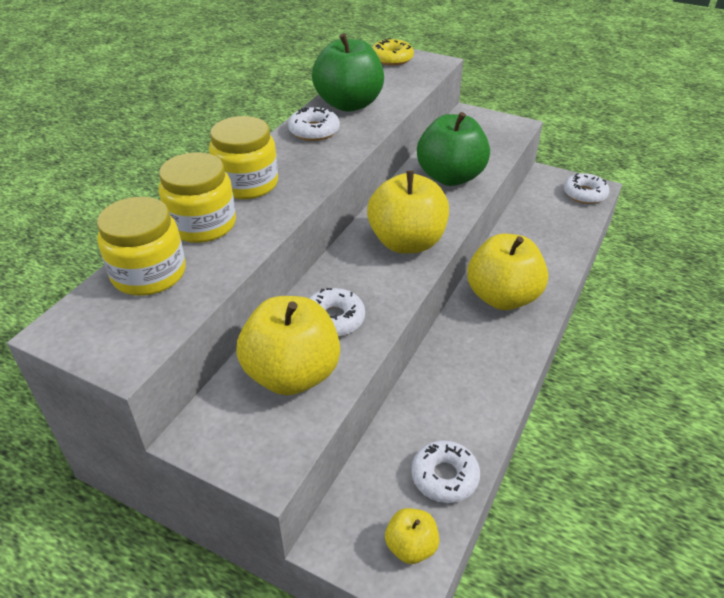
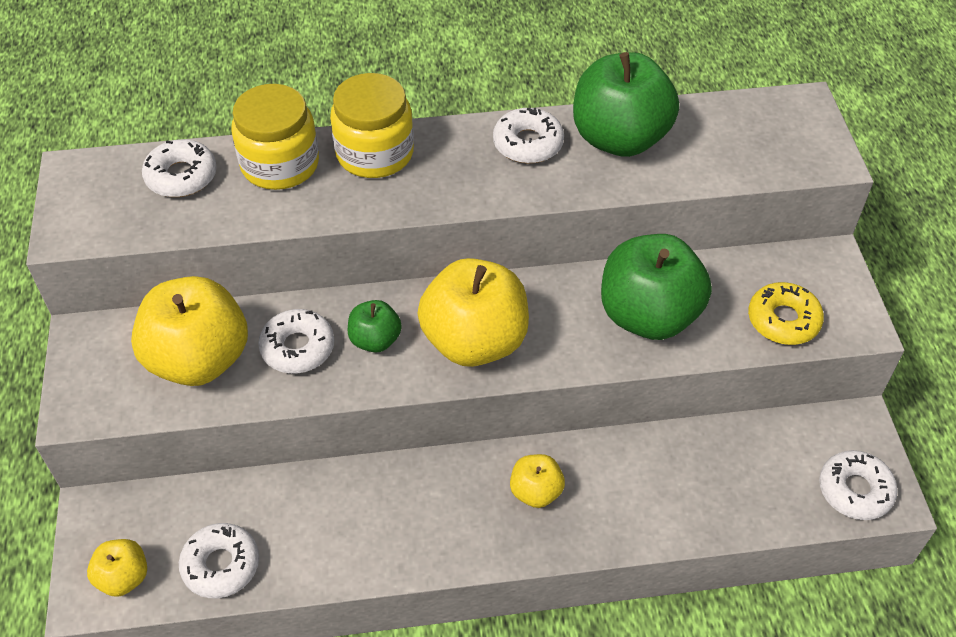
camera: 55 degrees right, 10 degrees up
(149, 274) = (181, 176): yellow jar -> white donut
(364, 281) = (375, 340): none -> green apple
(391, 59) = (784, 113): yellow donut -> yellow donut (783, 320)
(502, 297) = (536, 492): yellow apple -> yellow apple, size x0.49

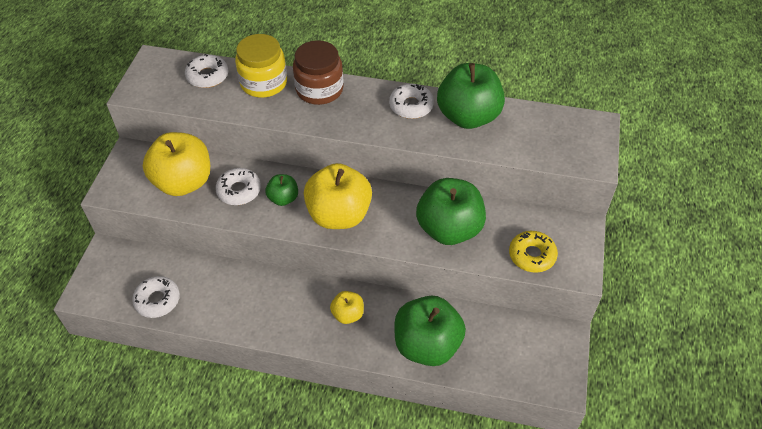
camera: 20 degrees right, 0 degrees up
(124, 577) = (105, 291): yellow apple -> none
(375, 153) = (319, 89): yellow jar -> brown jar
(674, 500) = (427, 345): none -> green apple
(855, 490) = (543, 374): white donut -> none

